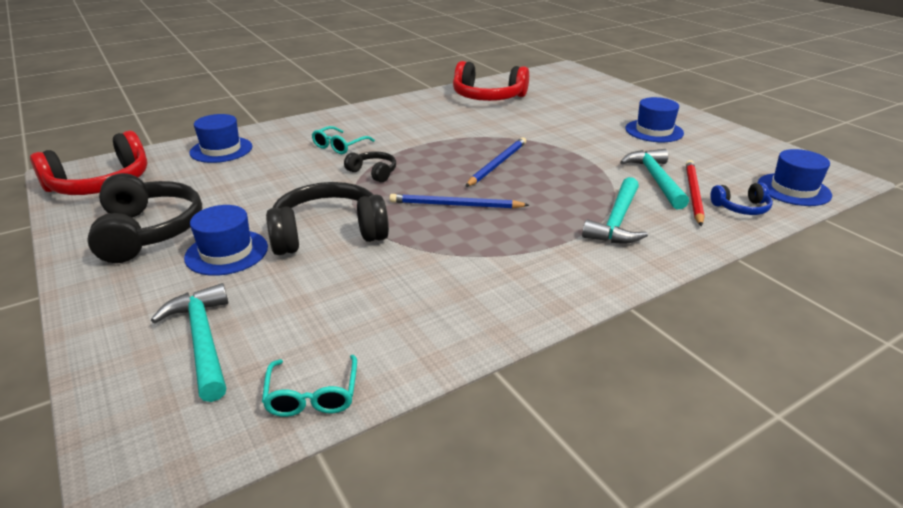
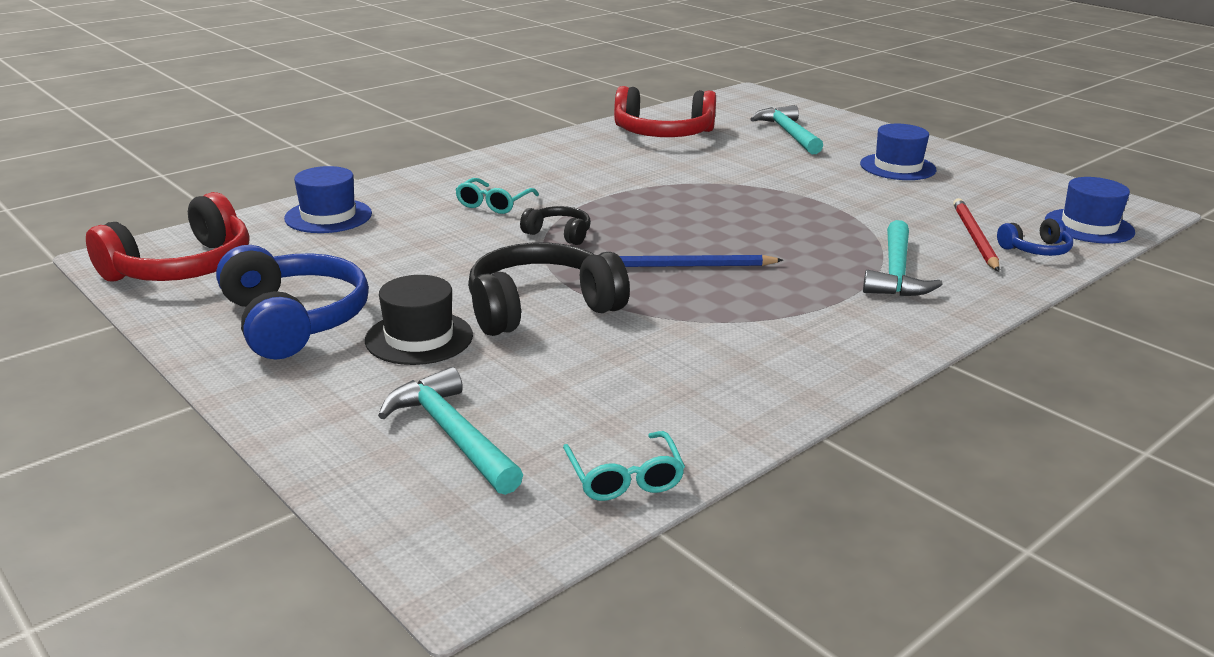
camera: 10 degrees left, 5 degrees down
(148, 231) = (294, 321): black headphones -> blue headphones
(226, 252) = (419, 338): blue hat -> black hat
(497, 164) = (717, 215): blue pencil -> none
(655, 179) = (923, 224): turquoise hammer -> turquoise hammer (788, 133)

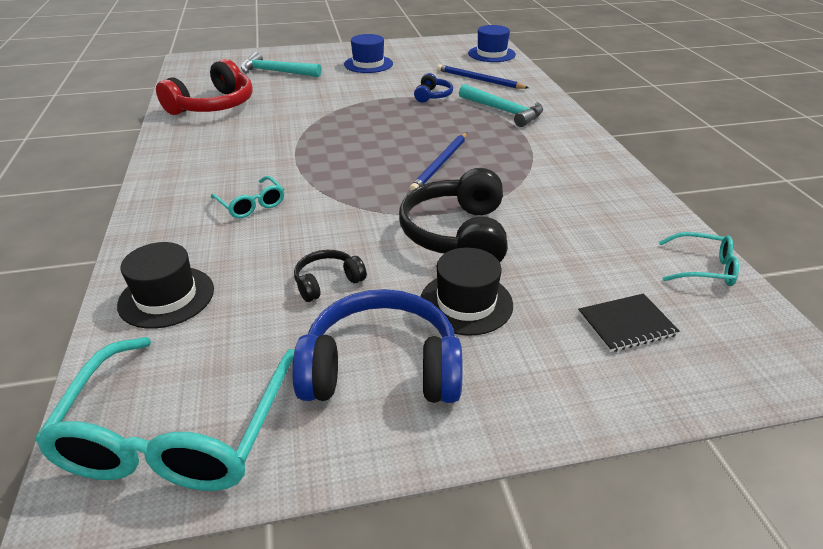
camera: 60 degrees left, 10 degrees up
(182, 267) = (178, 431): red headphones -> turquoise glasses
(328, 216) = (166, 297): blue hat -> black hat
(452, 435) = (626, 324): turquoise hammer -> black notebook
(559, 234) = (341, 193): black headphones -> black headphones (327, 282)
(974, 237) = (479, 80): red pencil -> blue pencil
(1036, 250) = (506, 73): blue headphones -> blue headphones (432, 96)

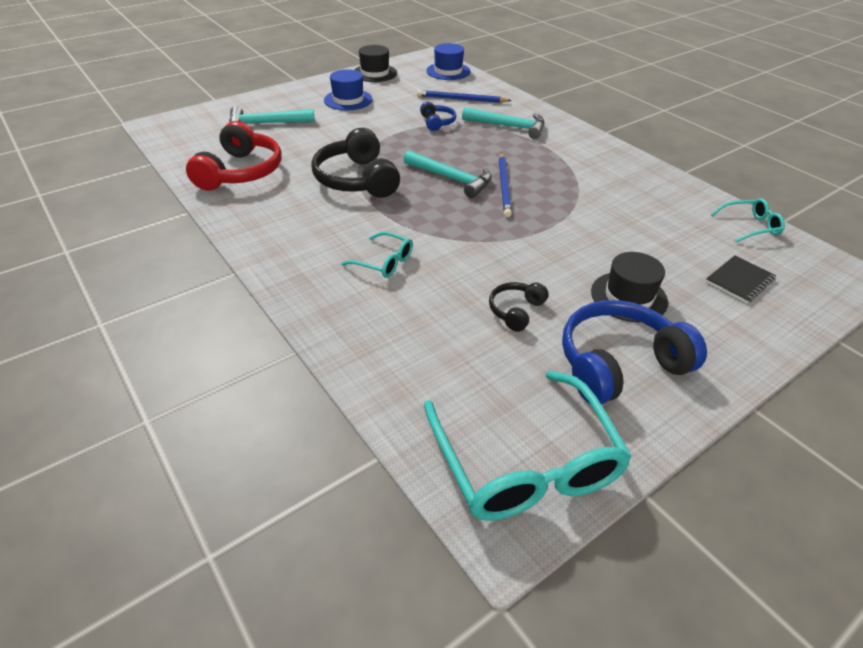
camera: 25 degrees left, 5 degrees up
(166, 297) = (399, 363): black hat -> black hat (375, 73)
(393, 146) = (451, 179): none -> turquoise hammer
(457, 234) = (573, 244): black headphones -> black headphones (357, 179)

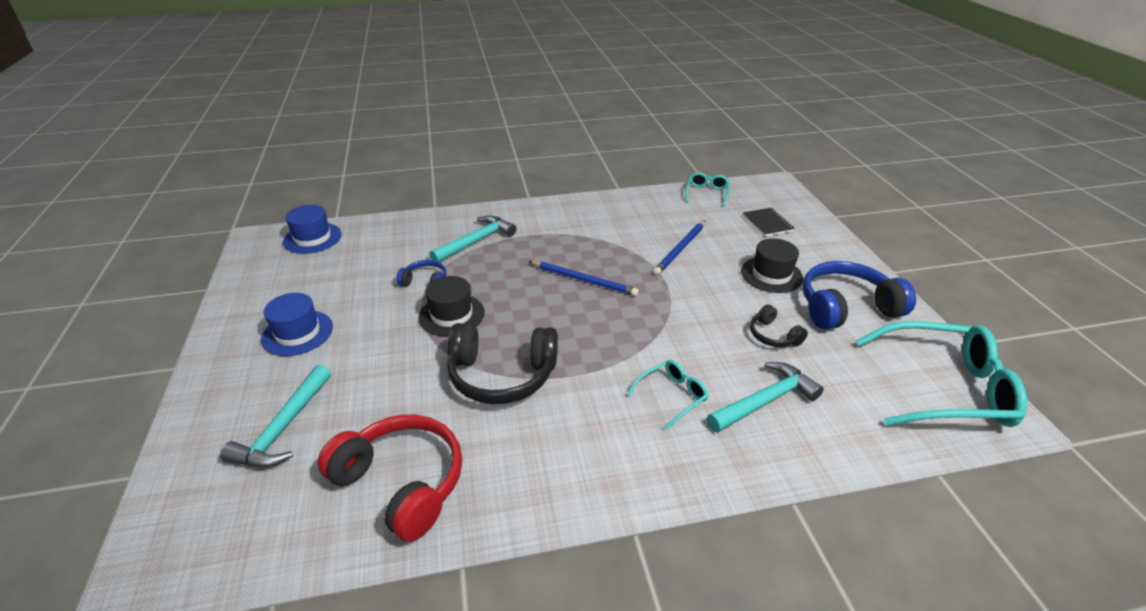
camera: 65 degrees left, 5 degrees down
(375, 73) = (248, 291): black hat -> black hat (451, 315)
(451, 179) = (548, 307): turquoise hammer -> turquoise hammer (765, 401)
(461, 99) = (390, 250): blue pencil -> blue pencil (680, 249)
(619, 364) = (846, 307): blue headphones -> blue headphones turned 75 degrees clockwise

